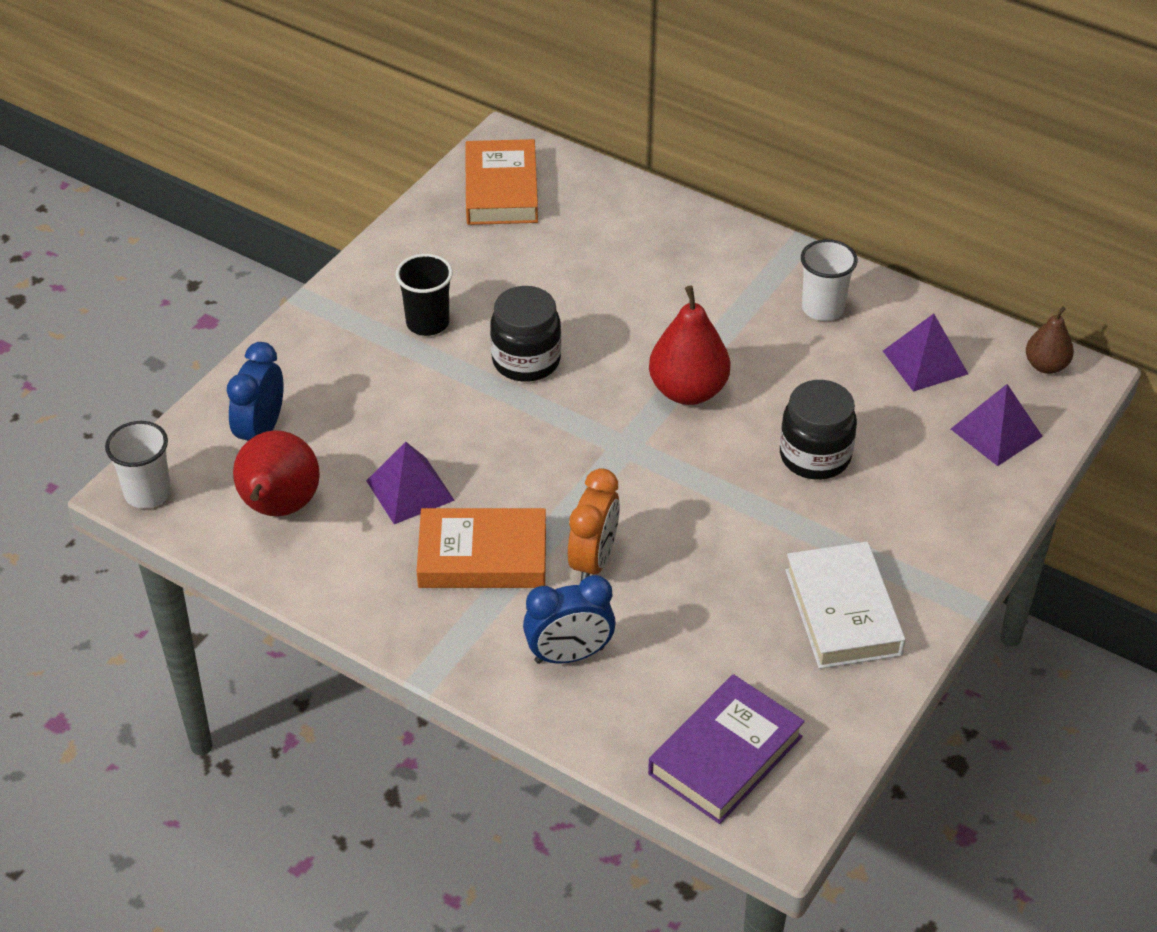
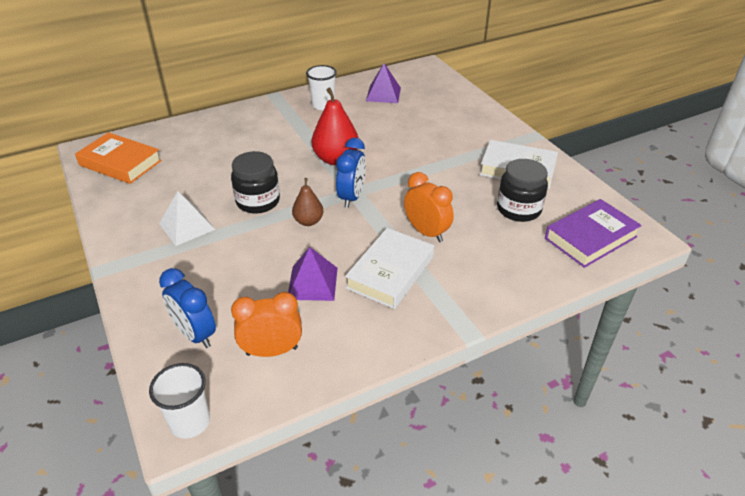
camera: 60 degrees left, 5 degrees down
(278, 508) = (272, 351): red pear -> orange clock
(427, 323) = (187, 226): black cup -> white pyramid
(482, 556) = (390, 272): orange book -> white book
(569, 655) = (489, 266): blue clock -> blue clock (352, 197)
(725, 755) = (590, 237): purple book -> purple book turned 75 degrees clockwise
(815, 456) = (413, 141): black jar -> black jar (518, 209)
(996, 432) = (440, 94): purple pyramid -> none
(1046, 366) = (413, 70): brown pear -> brown pear (308, 221)

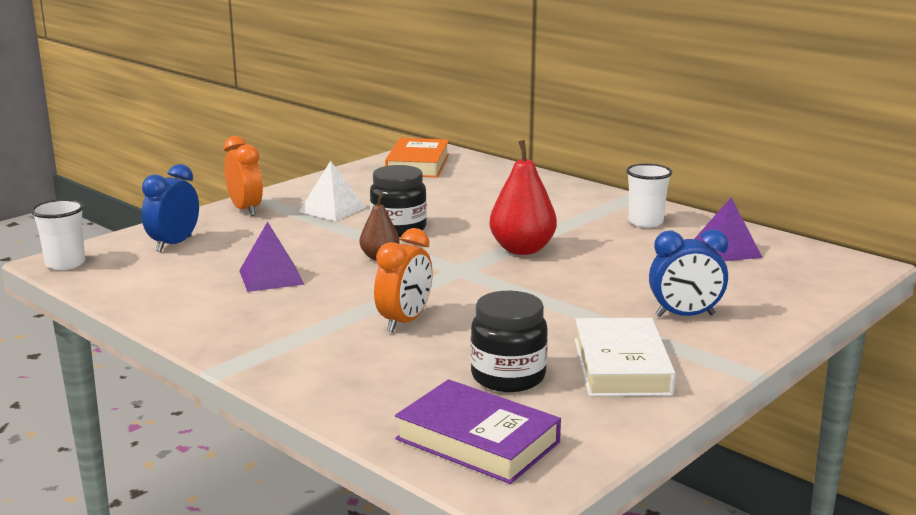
camera: 70 degrees right, 20 degrees down
(272, 351) = (161, 277): orange clock -> orange clock (245, 209)
(352, 197) = (446, 270): blue clock -> blue clock (685, 315)
(390, 272) = (311, 312): white book -> none

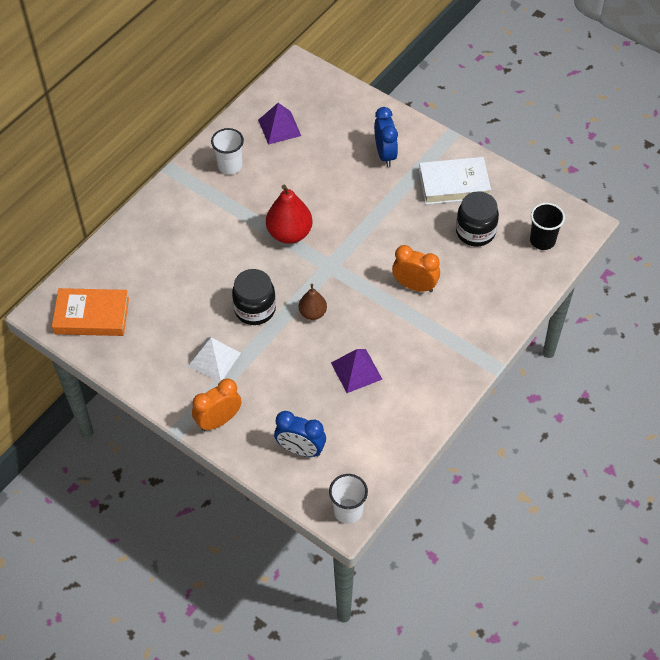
camera: 95 degrees left, 35 degrees up
(477, 440) = (542, 240): purple book -> black cup

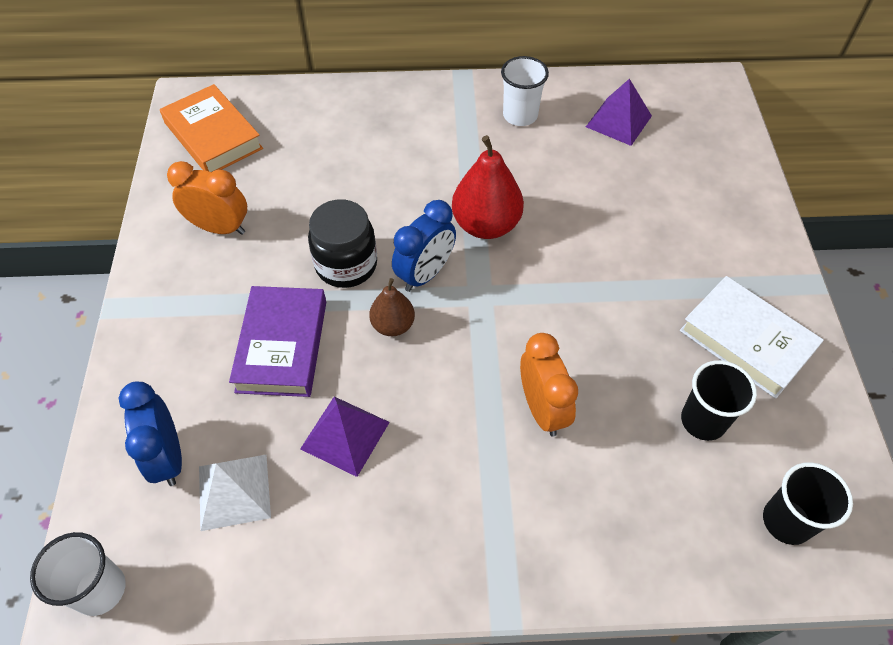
camera: 50 degrees right, 0 degrees up
(214, 359) = (240, 274): white pyramid -> white pyramid (234, 491)
(218, 420) = (153, 337): orange clock -> orange clock (220, 228)
(279, 367) = (282, 346): none -> purple book
(385, 154) = (701, 238): blue clock -> blue clock (425, 274)
(475, 232) = (703, 421): black jar -> black cup

